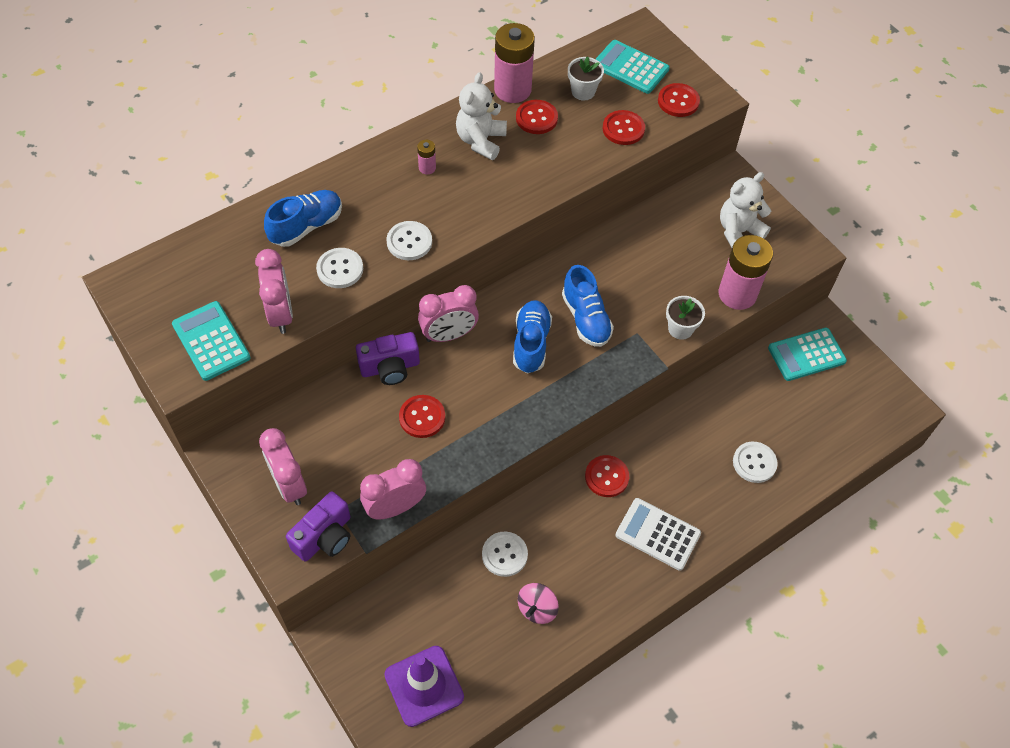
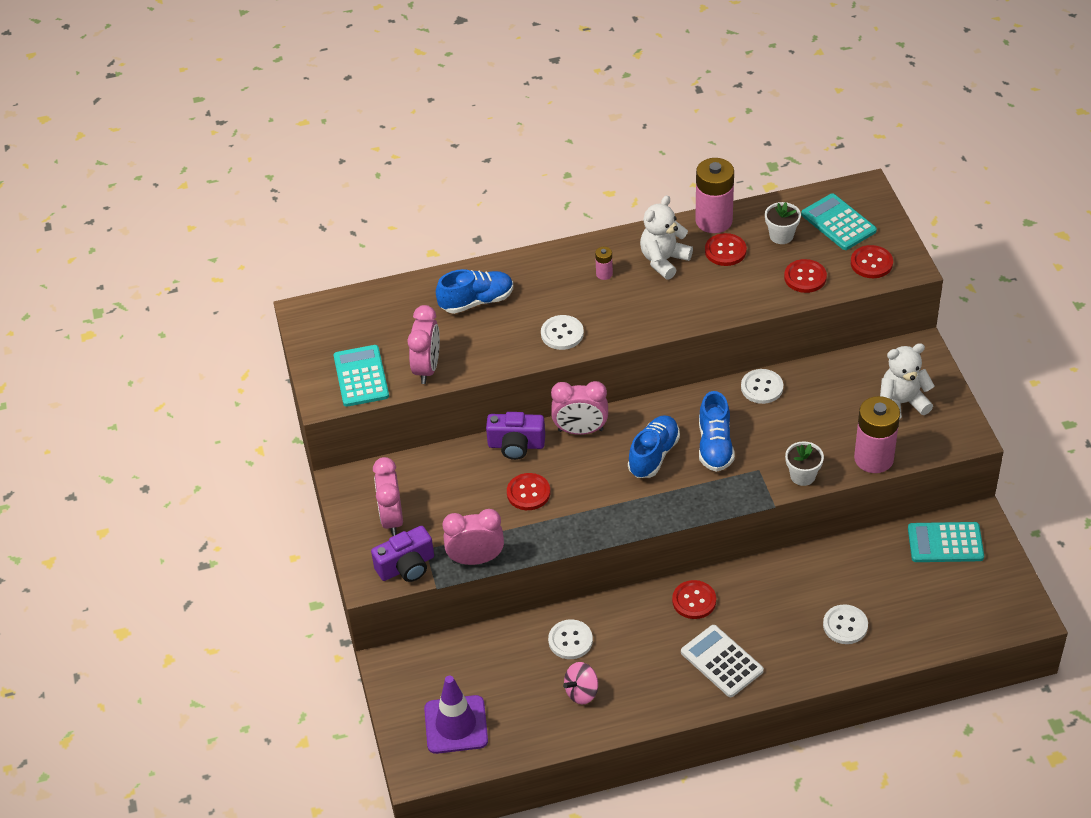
camera: 25 degrees right, 10 degrees down
(340, 269) = (492, 343): white button -> white button (762, 387)

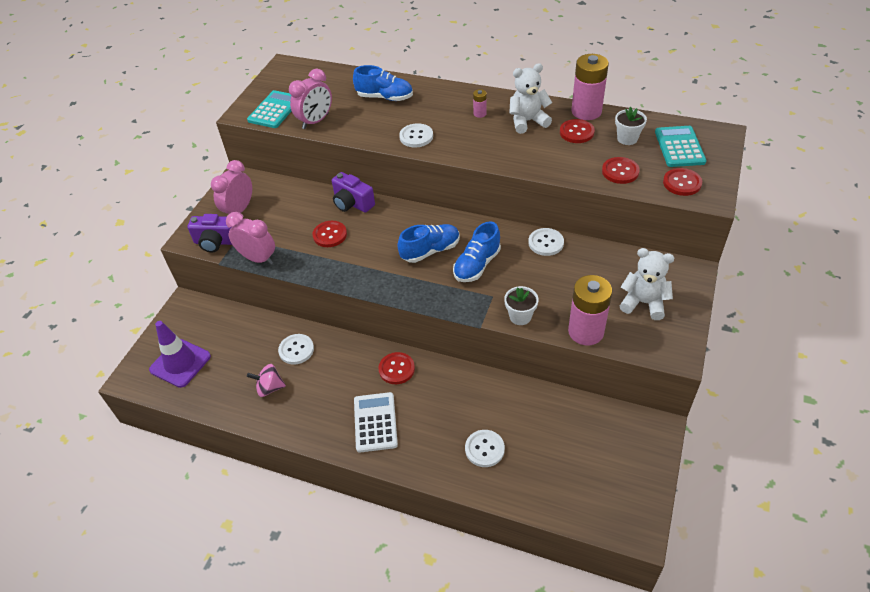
camera: 35 degrees right, 0 degrees up
(580, 430) = (399, 213): pink clock -> none
(945, 543) = (615, 431): turquoise calculator -> none

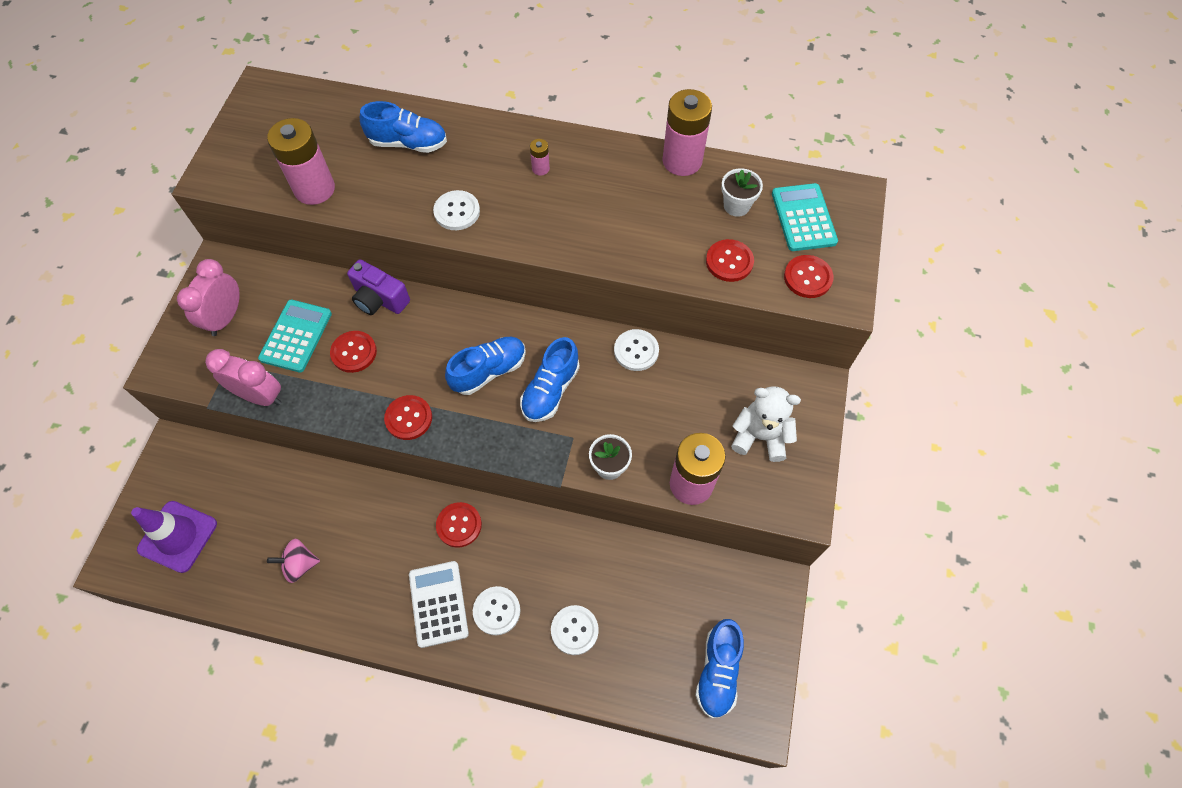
camera: 10 degrees left, 15 degrees up
(216, 242) = (200, 372): purple camera -> none
(274, 110) = (254, 170): turquoise calculator -> turquoise calculator (296, 336)
(296, 350) = (328, 506): white button -> white button (496, 611)
(315, 121) = (314, 189): pink clock -> pink battery
(527, 121) = (605, 180): white teddy bear -> none
(576, 132) = (671, 197): red button -> red button (408, 418)
(605, 488) = (718, 671): none -> blue shoe

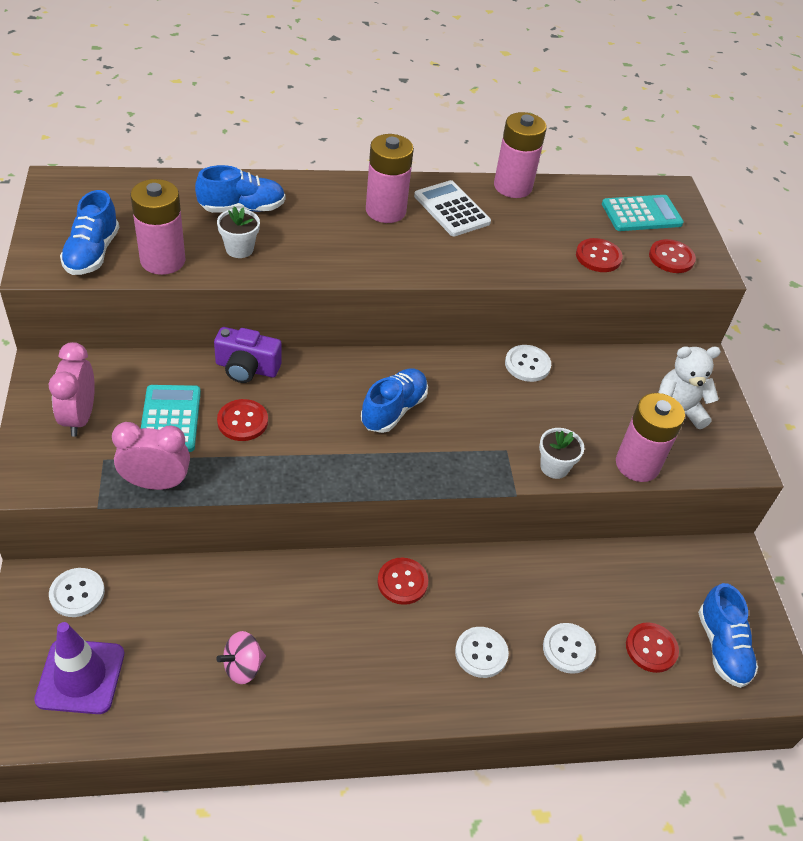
camera: 25 degrees left, 15 degrees down
(408, 418) = (332, 469): red button -> red button (651, 648)
(438, 604) = (416, 663): white calculator -> white calculator (451, 209)
(457, 211) = (322, 257): white button -> white button (77, 593)
(540, 169) = (385, 211): pink battery -> pink battery, size x2.27
(550, 390) = (463, 414): blue shoe -> blue shoe (92, 253)
(736, 206) = (580, 214): white flower pot -> white flower pot (239, 249)
(803, 218) = (641, 214): turquoise calculator -> turquoise calculator turned 105 degrees clockwise

